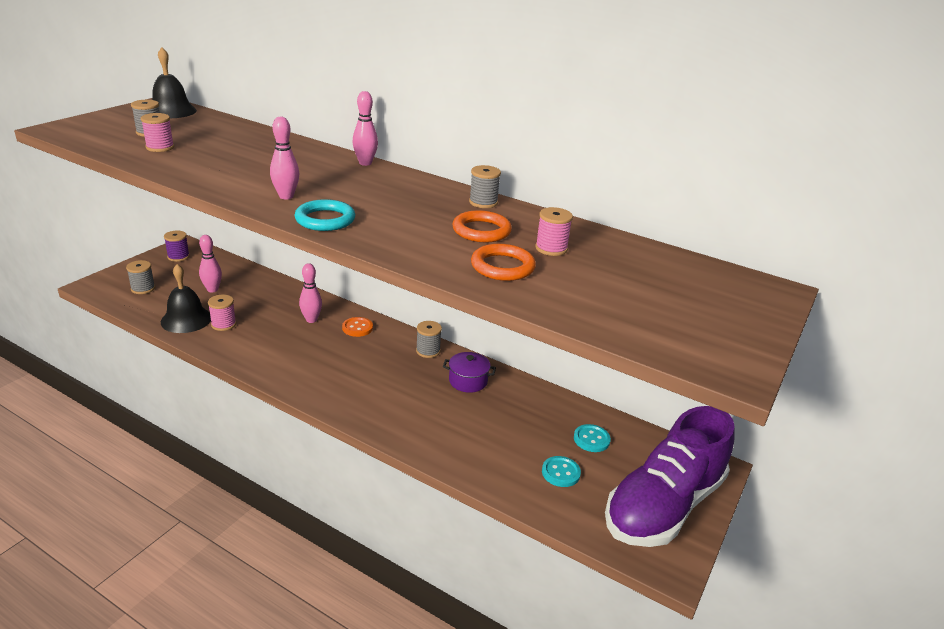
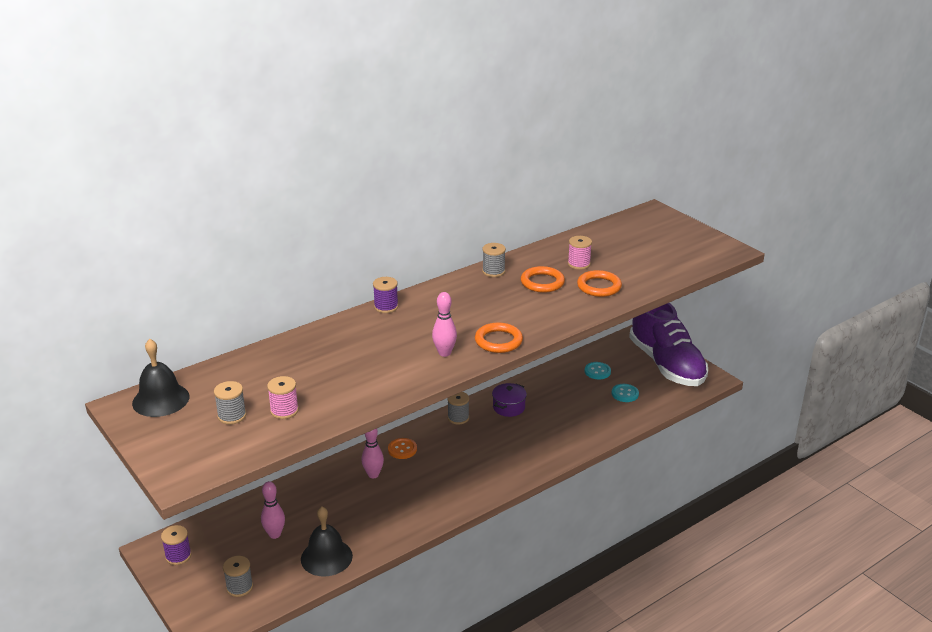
camera: 65 degrees left, 0 degrees up
(223, 324) = (350, 532): pink spool -> none
(325, 219) = (498, 341): turquoise ring -> orange ring
(365, 163) = (386, 307): pink bowling pin -> purple spool

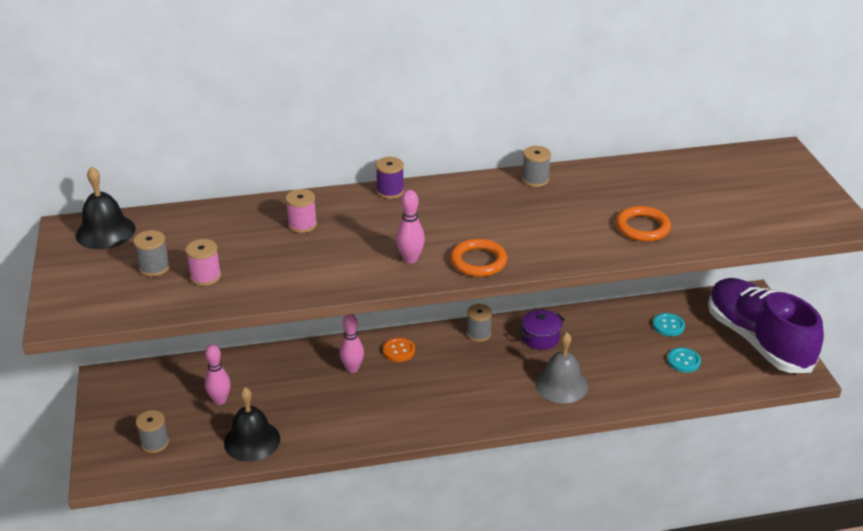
camera: 25 degrees right, 5 degrees up
(178, 556) = (122, 392): purple spool -> none
(542, 282) = (580, 206): orange ring -> none
(547, 437) = (561, 384): none -> grey bell
(579, 264) = (640, 194): pink spool -> pink spool (302, 225)
(666, 364) = (757, 340): purple shoe -> purple shoe turned 150 degrees clockwise

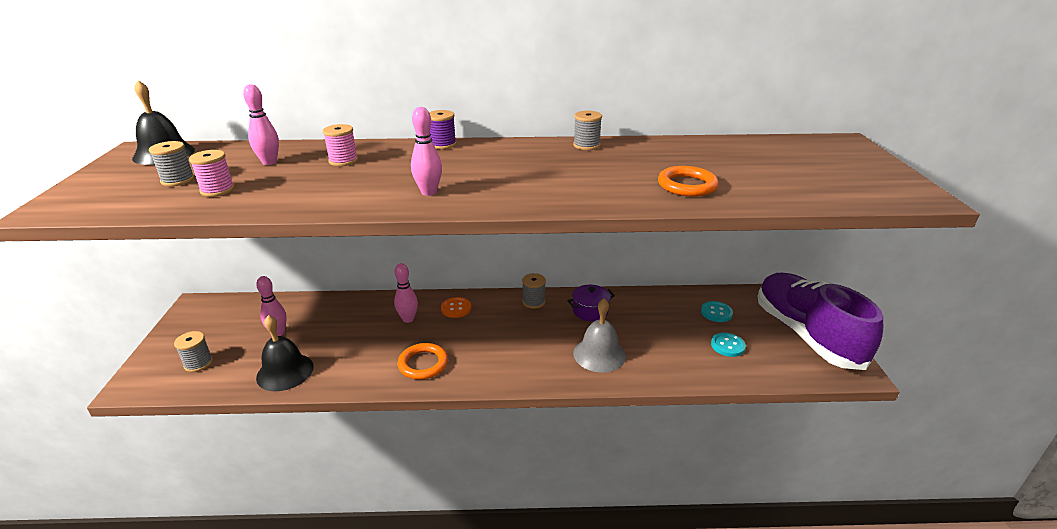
camera: 10 degrees right, 5 degrees down
(228, 234) = (269, 162): none -> pink bowling pin
(478, 261) = (498, 199): orange ring -> orange ring (423, 364)

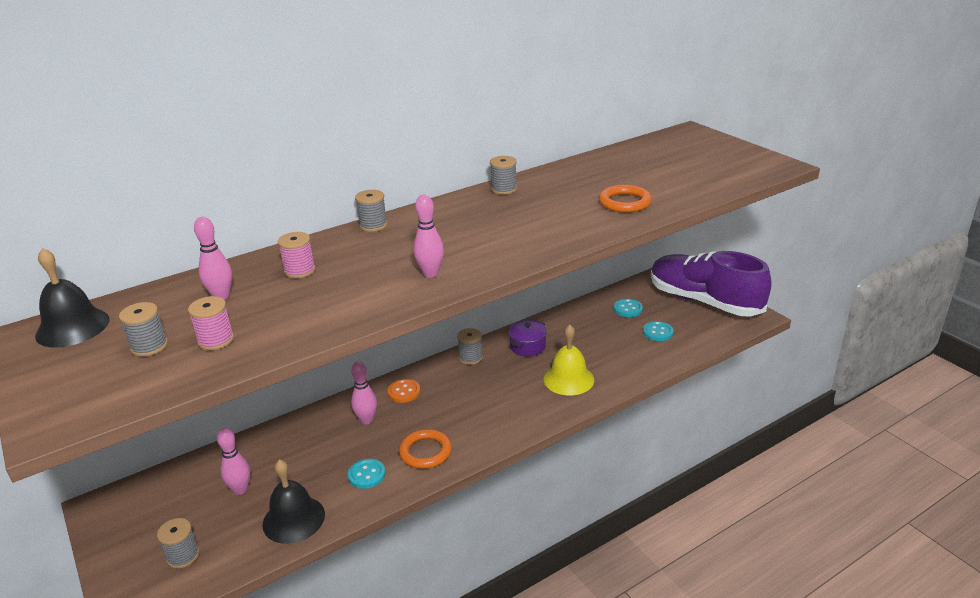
camera: 30 degrees left, 0 degrees up
(364, 362) = (366, 475): none -> turquoise button
(443, 144) = (373, 225): purple spool -> grey spool
(599, 354) = (568, 379): grey bell -> yellow bell

